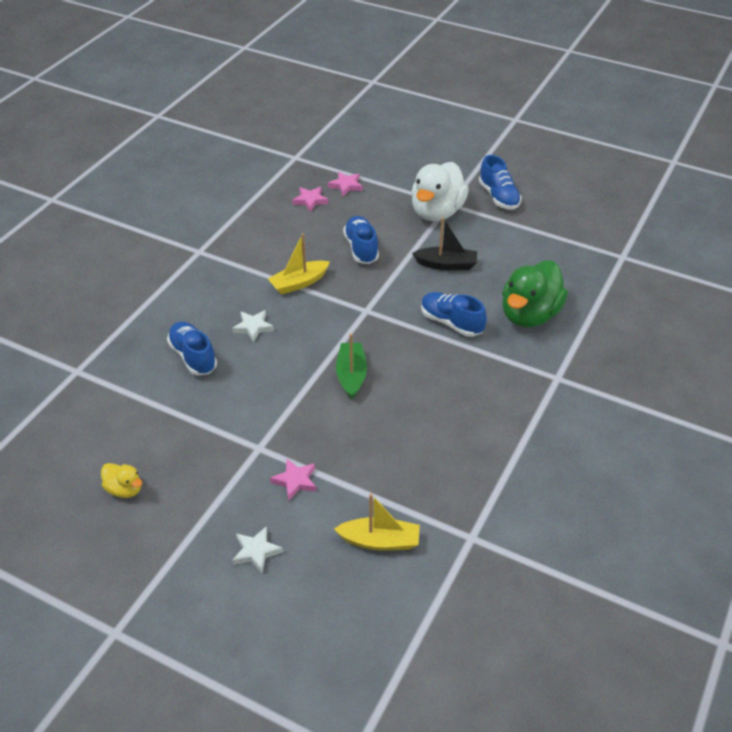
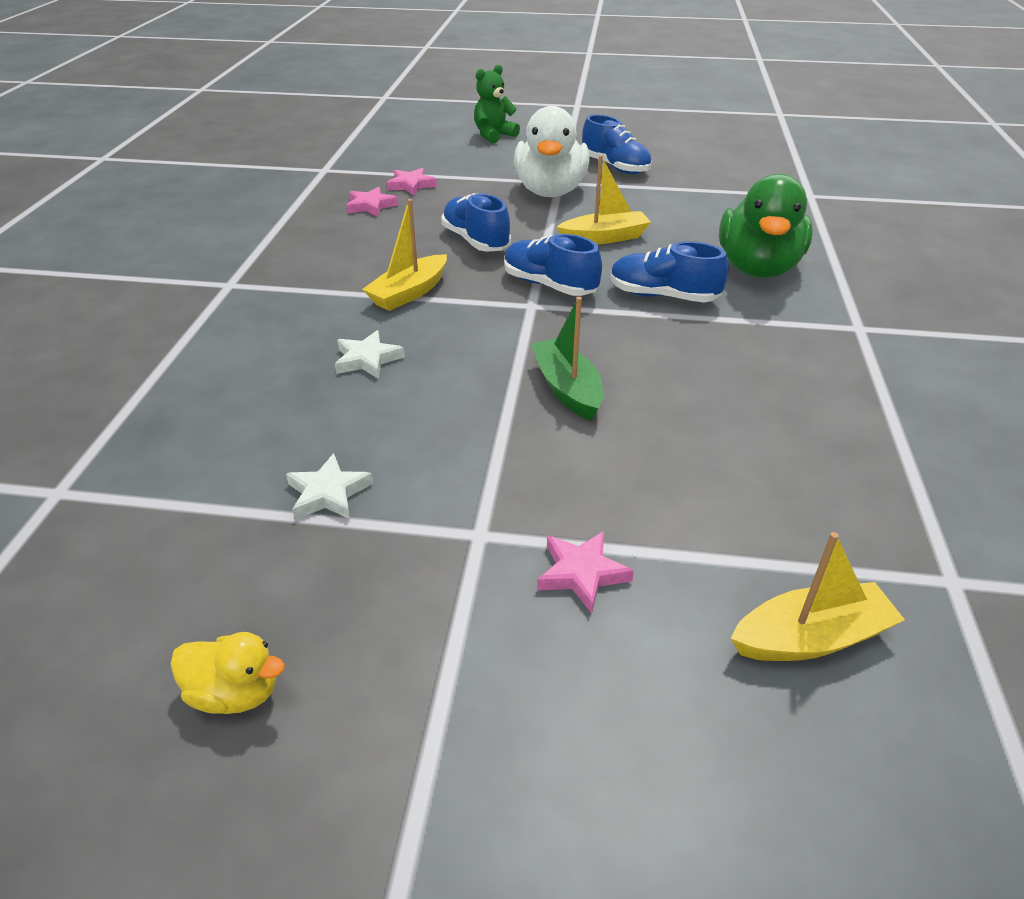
camera: 20 degrees left, 5 degrees down
(193, 357) = (282, 421): blue shoe -> blue shoe (549, 285)
(256, 551) = (591, 739): white star -> white star (328, 493)
(431, 144) = (494, 135): none -> green teddy bear
(446, 264) = (604, 238): black boat -> yellow boat

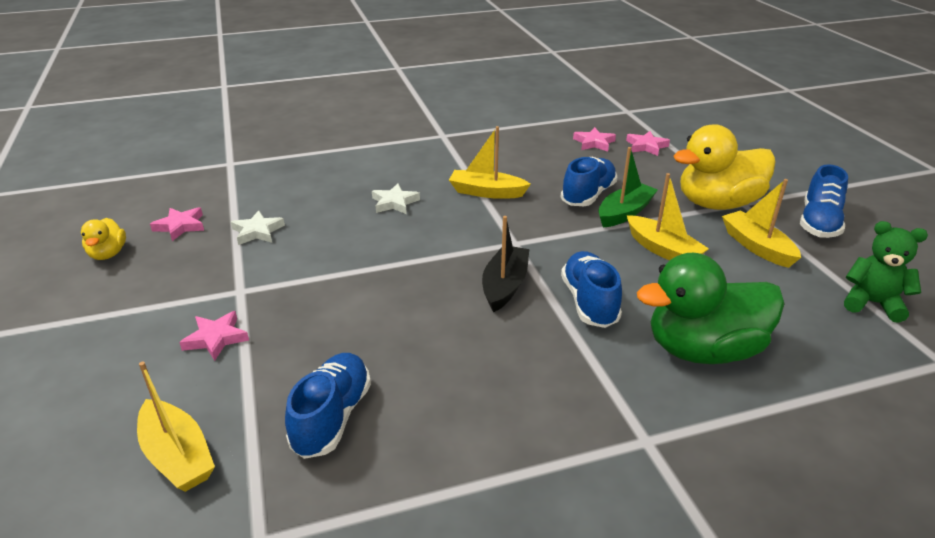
camera: 65 degrees right, 5 degrees down
(226, 581) = (180, 226): none -> pink star
(494, 135) = (791, 151): green teddy bear -> green teddy bear (872, 303)
(549, 285) = (552, 243): blue shoe -> blue shoe (332, 417)
(550, 191) = (717, 204): white duck -> yellow duck
(567, 388) = (412, 286): green boat -> green boat (624, 213)
(606, 332) = (505, 286): none -> black boat
(630, 200) = (757, 247): none -> yellow boat

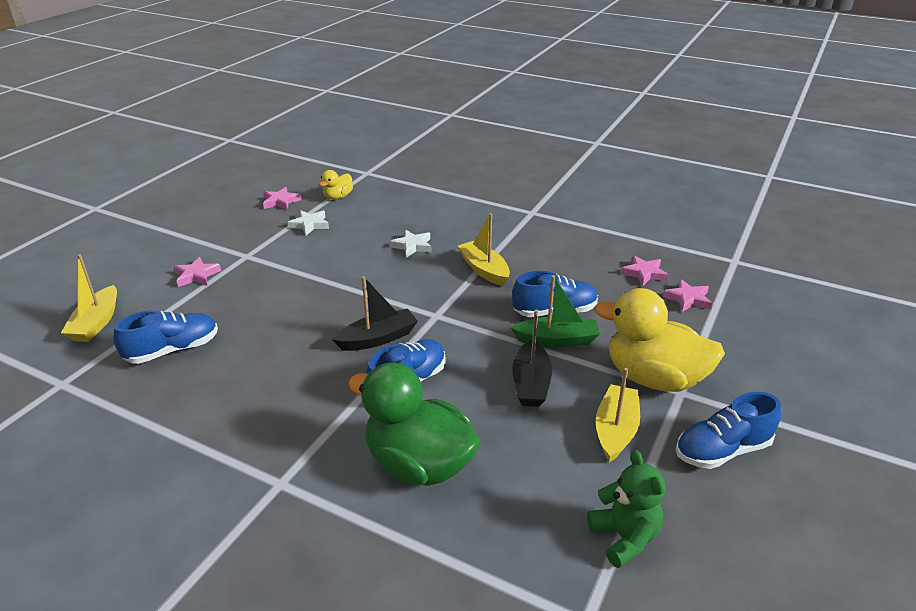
camera: 45 degrees right, 0 degrees up
(108, 254) = (227, 201): yellow duck -> yellow duck (338, 197)
(662, 250) = (531, 383): yellow boat -> black boat

